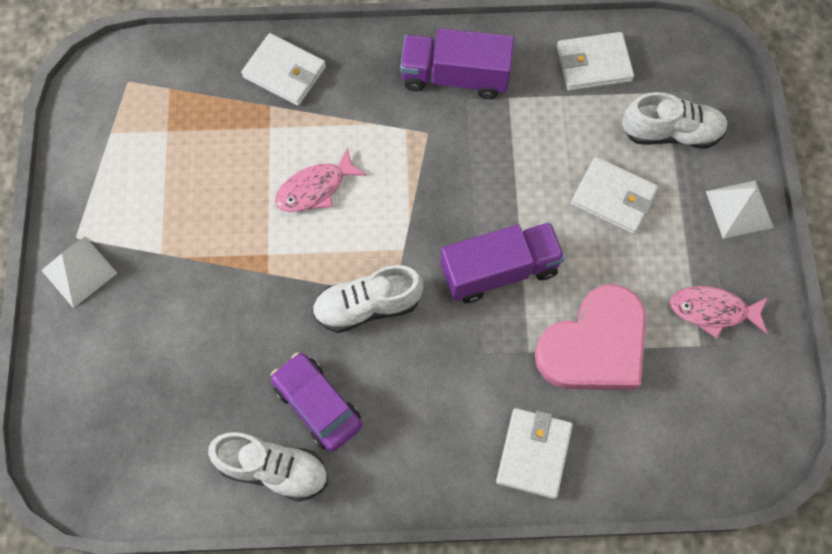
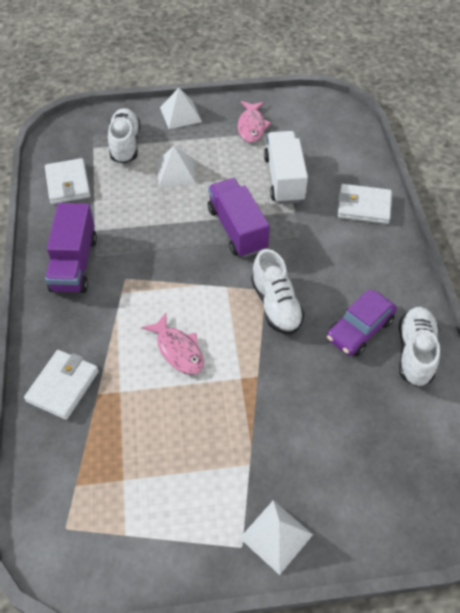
camera: 95 degrees left, 15 degrees down
(594, 345) = (284, 179): pink heart -> white truck
(613, 197) = (176, 172): white wallet -> white pyramid

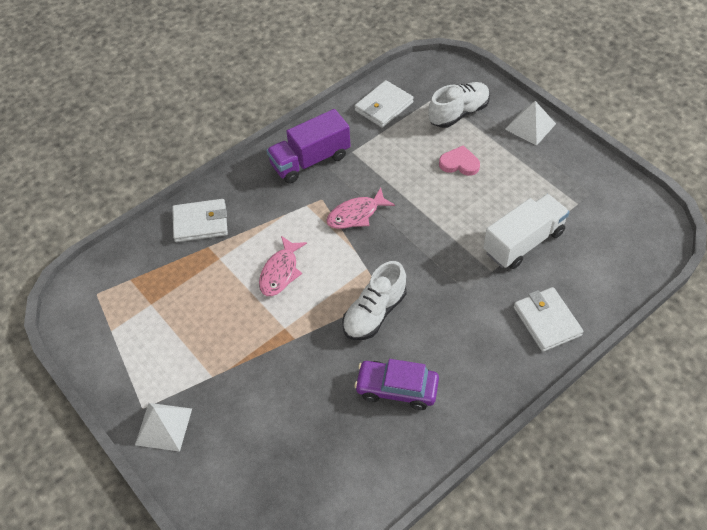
camera: 60 degrees right, 0 degrees up
(176, 172) = (459, 163): white pyramid -> pink heart
(237, 229) = (433, 241): purple truck -> none
(251, 126) = (566, 182): pink fish -> pink fish (356, 214)
(415, 352) = (405, 445): white shoe -> none

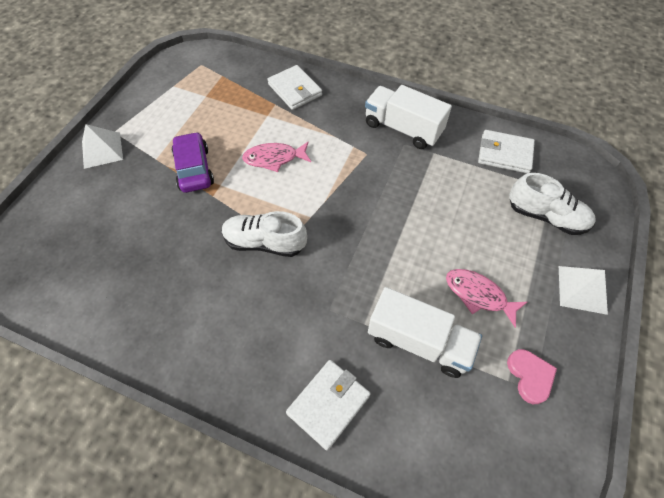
camera: 60 degrees right, 5 degrees up
(310, 160) = (403, 129): purple truck -> white truck
(356, 214) = (365, 185): pink fish -> pink fish (478, 295)
(397, 389) = (191, 293): purple car -> purple car (194, 169)
(459, 163) = (481, 242): pink heart -> pink heart (530, 376)

